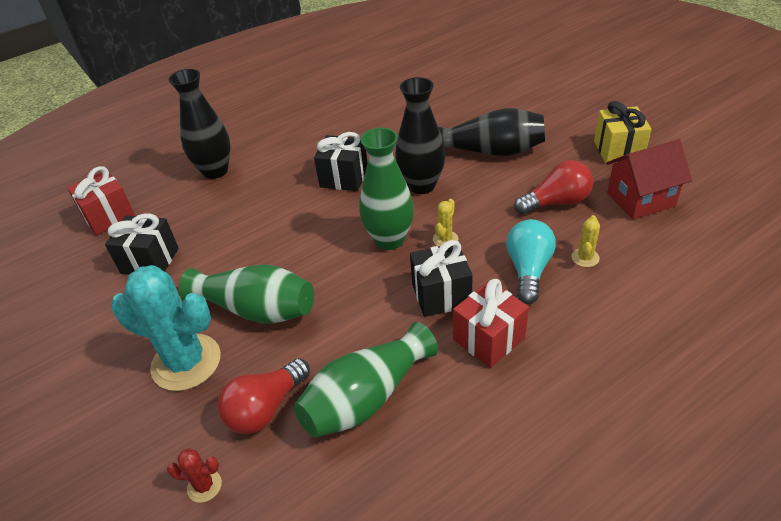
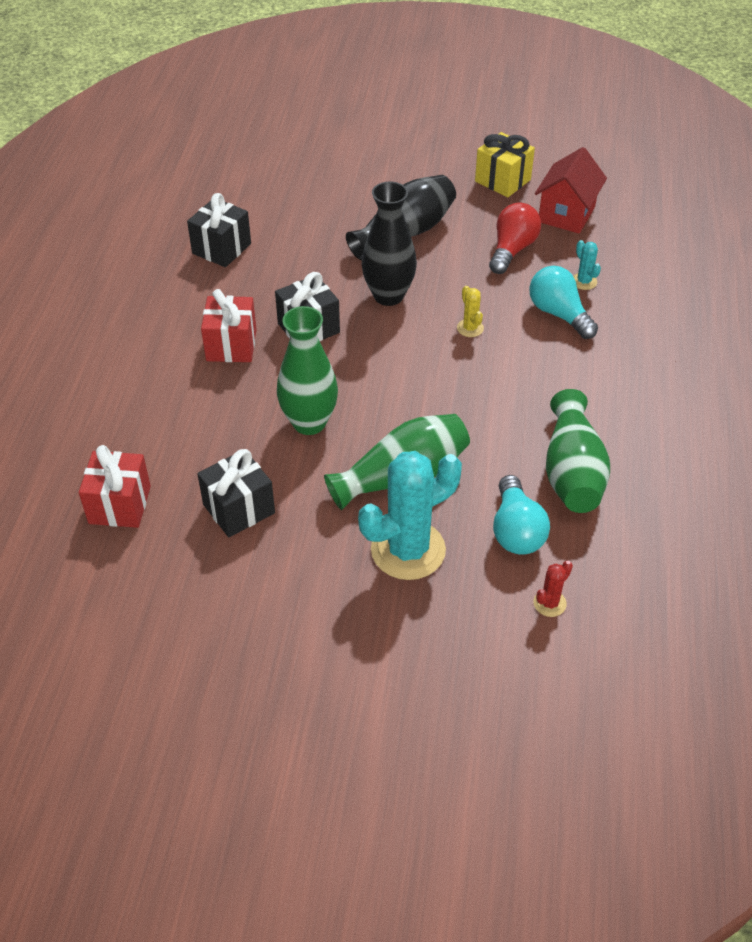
camera: 50 degrees left, 5 degrees up
(215, 171) = (164, 396): black vase -> none
(265, 408) = (516, 530): red light bulb -> turquoise light bulb
(389, 240) = (427, 355): green vase -> green vase (309, 422)
(441, 295) = (524, 371): black gift -> black gift (221, 248)
(489, 339) = (596, 378): red gift -> red gift (231, 345)
(585, 258) = (584, 281): yellow cactus -> turquoise cactus

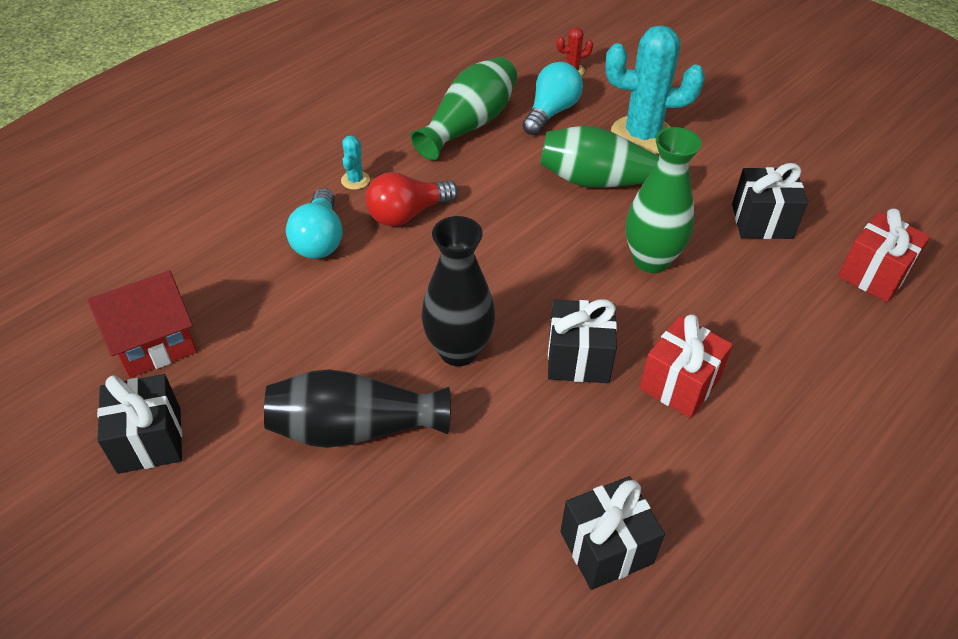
camera: 145 degrees left, 0 degrees up
(470, 328) = (416, 270): yellow cactus -> none
(502, 180) = (149, 440): yellow gift -> black gift
(512, 250) = (269, 332): red light bulb -> red light bulb (407, 214)
(584, 281) = (253, 257): turquoise cactus -> turquoise cactus (355, 180)

